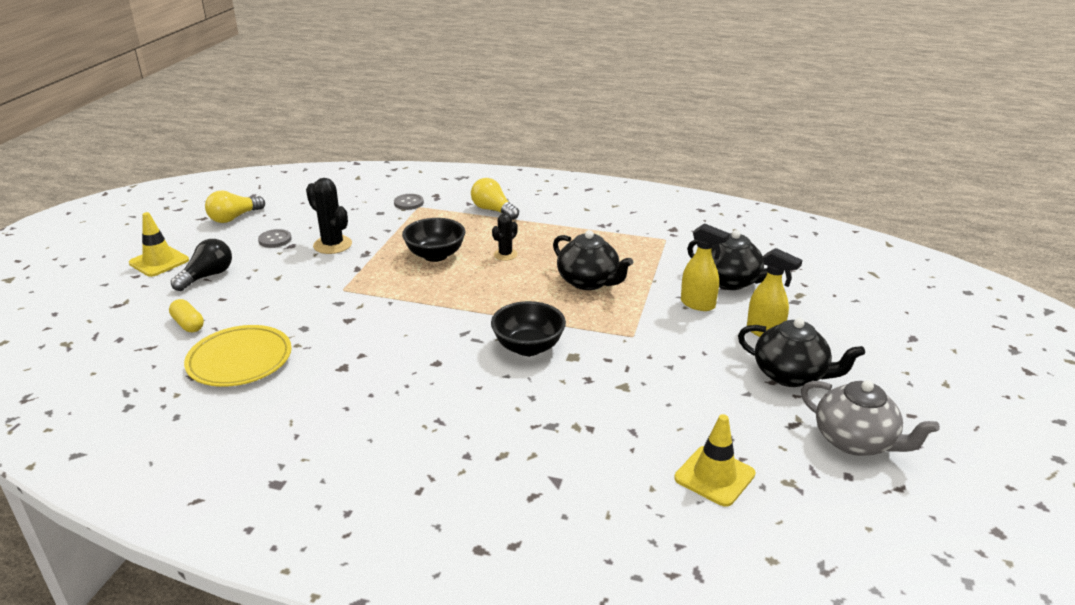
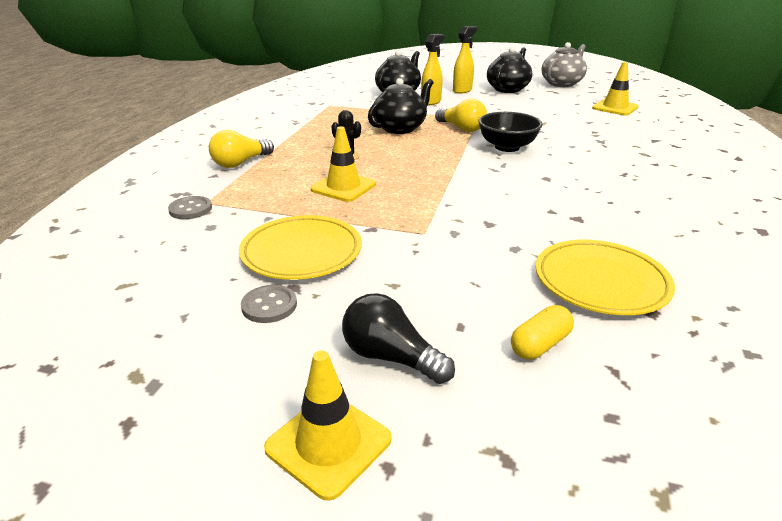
camera: 90 degrees left, 0 degrees up
(234, 218) = (152, 372): yellow light bulb -> yellow light bulb (461, 128)
(332, 245) = (301, 252): black cactus -> yellow plate
(435, 255) = (343, 187): black bowl -> yellow traffic cone

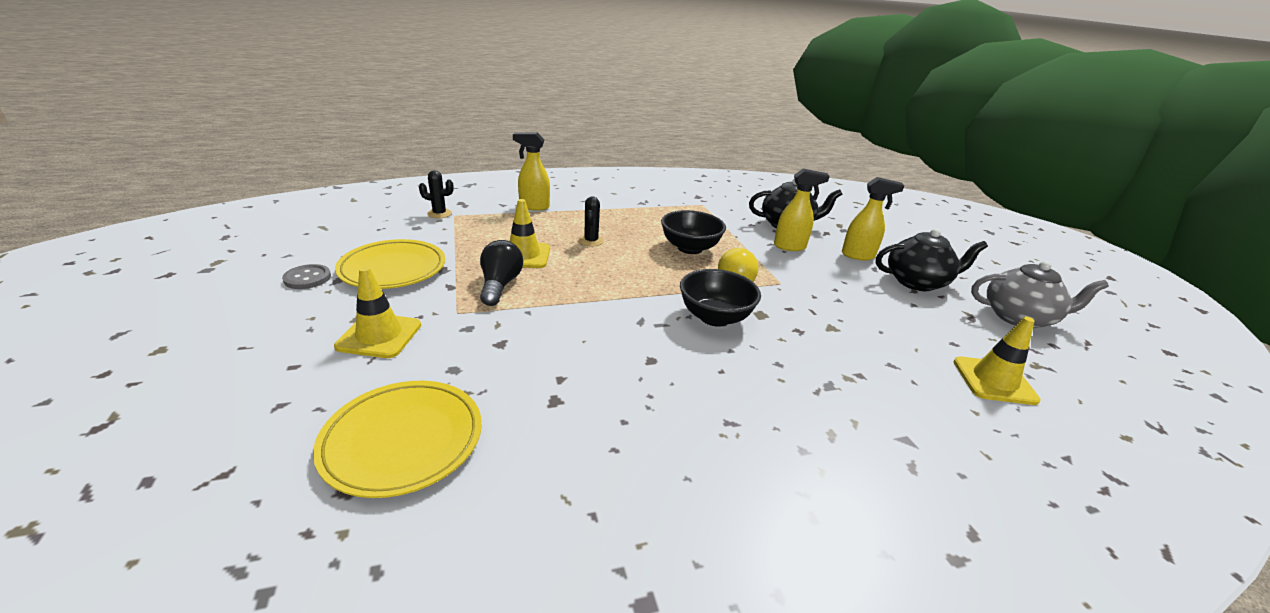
camera: 55 degrees right, 0 degrees up
(190, 209) = (439, 214): grey button -> black cactus
(241, 163) = (534, 206): yellow light bulb -> yellow spray bottle
(328, 444) = (135, 344): yellow traffic cone -> yellow traffic cone (379, 336)
(391, 357) = (241, 343): black light bulb -> black light bulb (500, 285)
(400, 128) = (690, 248): black teapot -> black bowl
(540, 344) = (267, 417): yellow capsule -> none

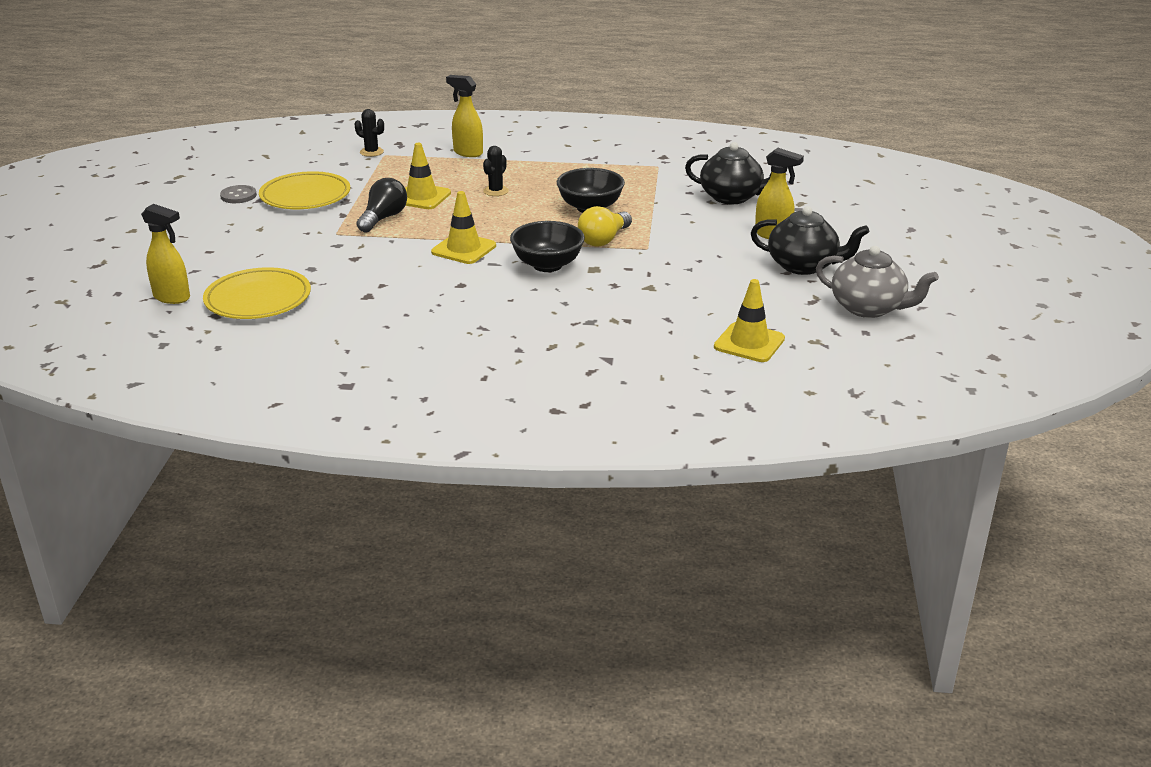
camera: 25 degrees right, 0 degrees up
(379, 336) = (272, 241): yellow traffic cone -> yellow traffic cone (463, 249)
(790, 247) = (704, 218): yellow spray bottle -> yellow spray bottle (172, 297)

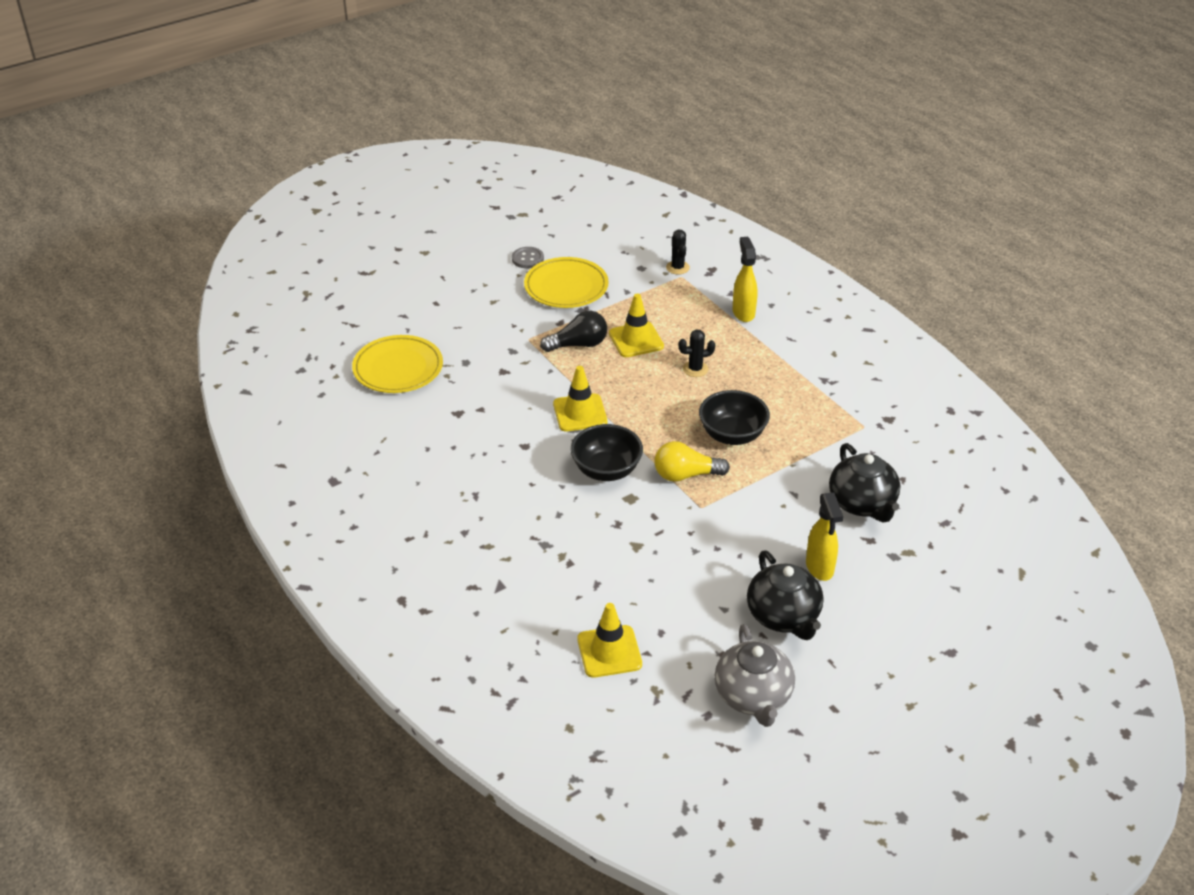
camera: 50 degrees right, 10 degrees up
(172, 297) = (359, 332): yellow spray bottle -> none

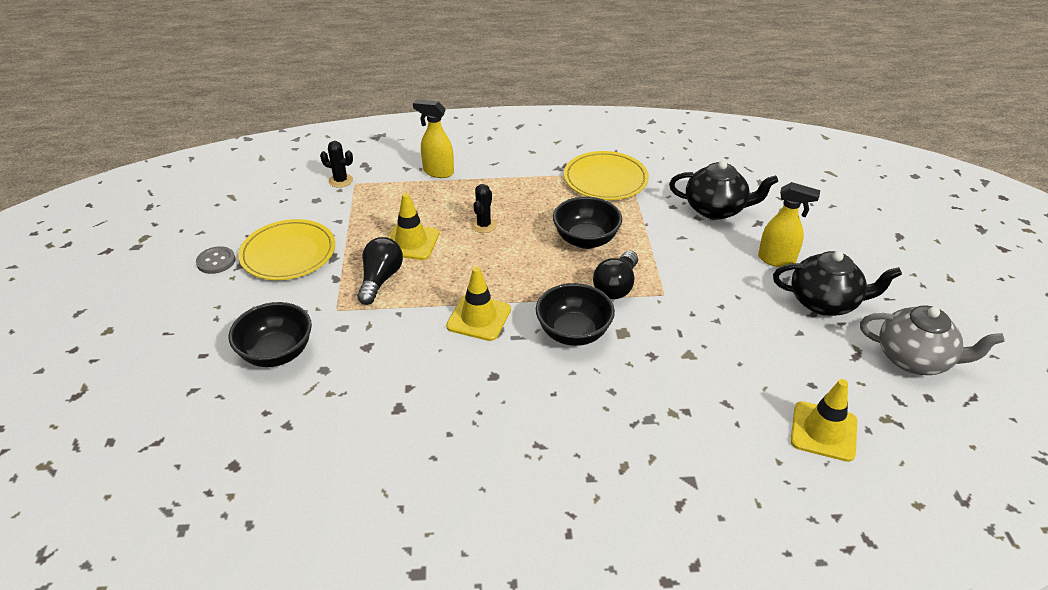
camera: 60 degrees left, 0 degrees up
(398, 368) = (277, 430): yellow plate -> yellow plate (605, 180)
(463, 333) = (277, 353): none -> black bowl
(686, 475) = (616, 286): yellow light bulb -> black light bulb

